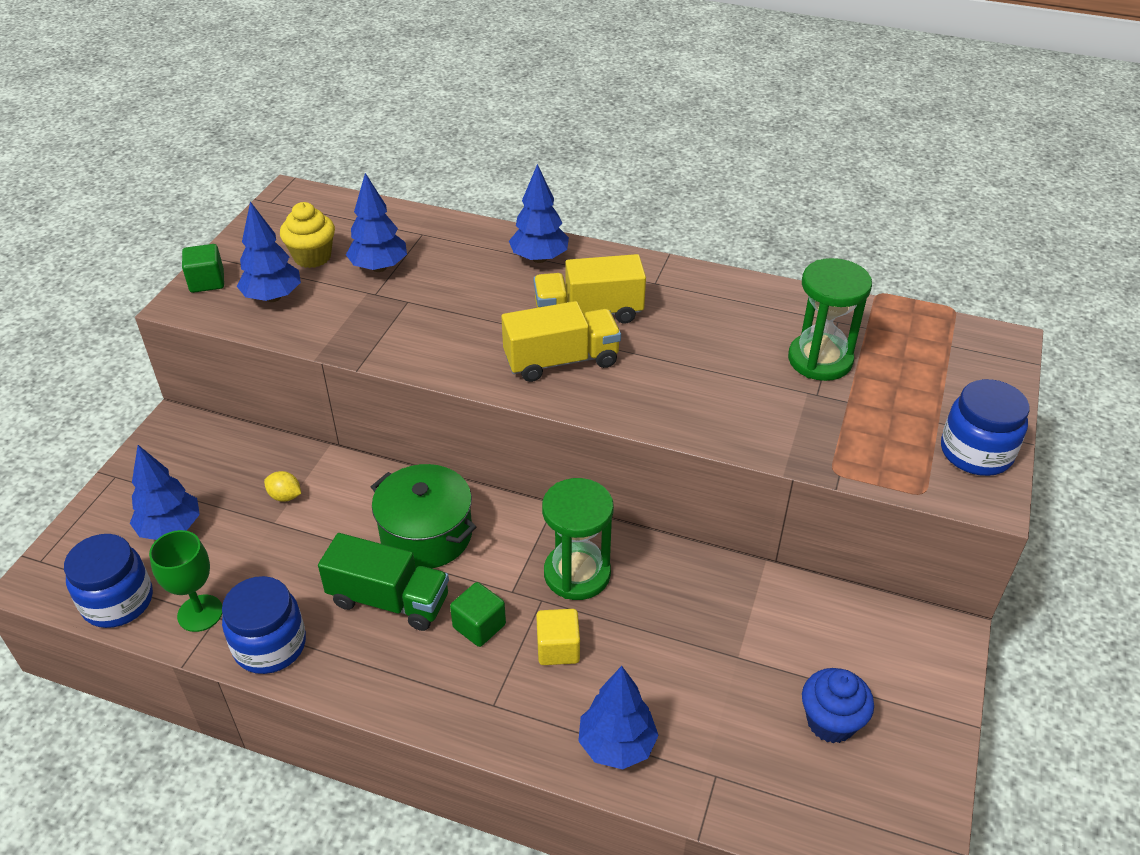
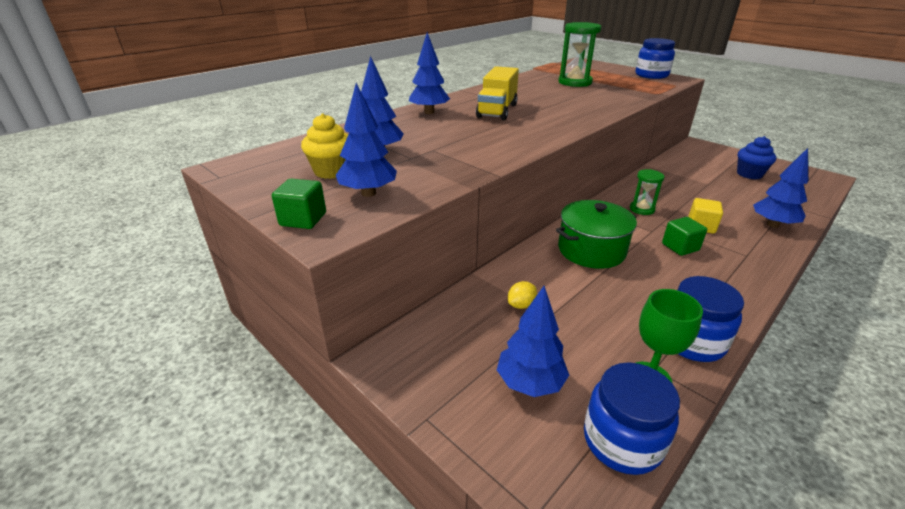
camera: 65 degrees left, 10 degrees down
(389, 600) = (651, 276): green truck -> none
(561, 361) = (537, 122): yellow truck -> none
(577, 574) = (642, 209): green hourglass -> green hourglass, size x0.59

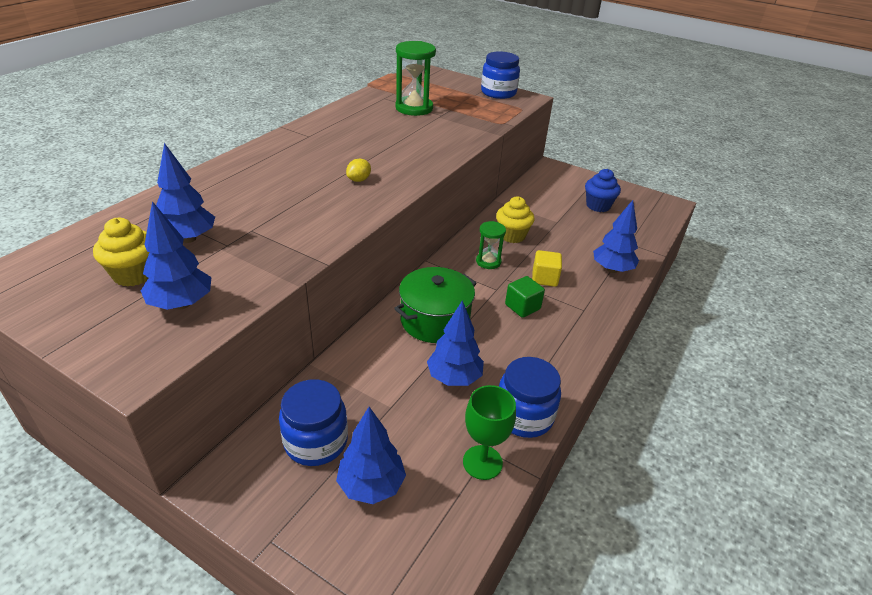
camera: 15 degrees left, 5 degrees up
(303, 219) = (110, 350): green cube -> none
(429, 112) = (244, 168): blue tree -> blue tree (454, 378)
(497, 111) = (324, 161): yellow truck -> none
(521, 305) = (362, 397): yellow lemon -> yellow lemon (359, 180)
(622, 441) = (455, 530): blue jar -> blue jar (316, 442)
(664, 191) = (512, 236): none -> yellow cupcake

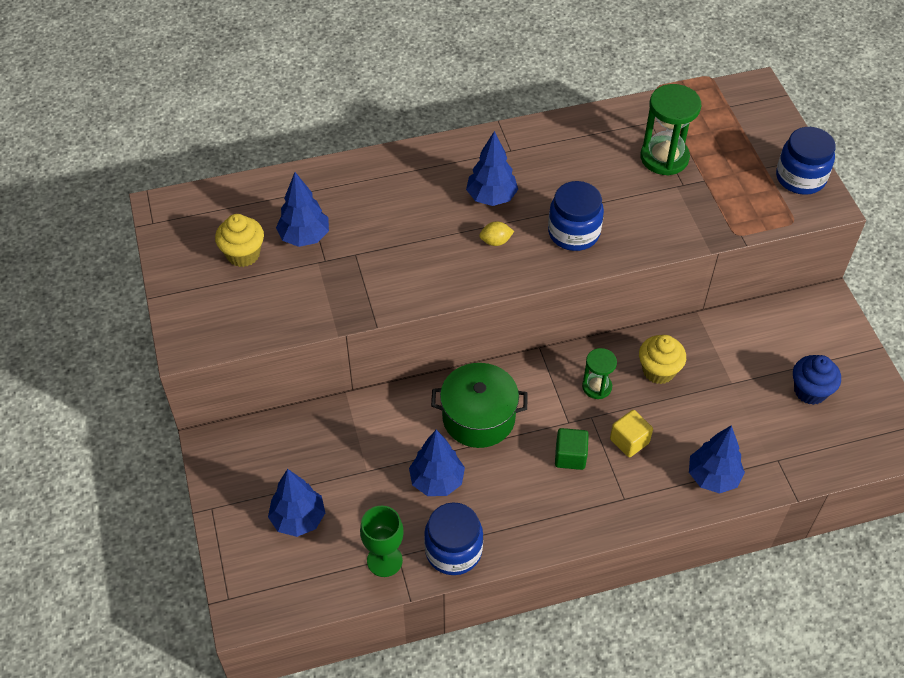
camera: 45 degrees right, 15 degrees up
(182, 304) = (251, 303): blue tree -> blue tree (491, 197)
(316, 442) = (293, 460): blue jar -> blue jar (573, 233)

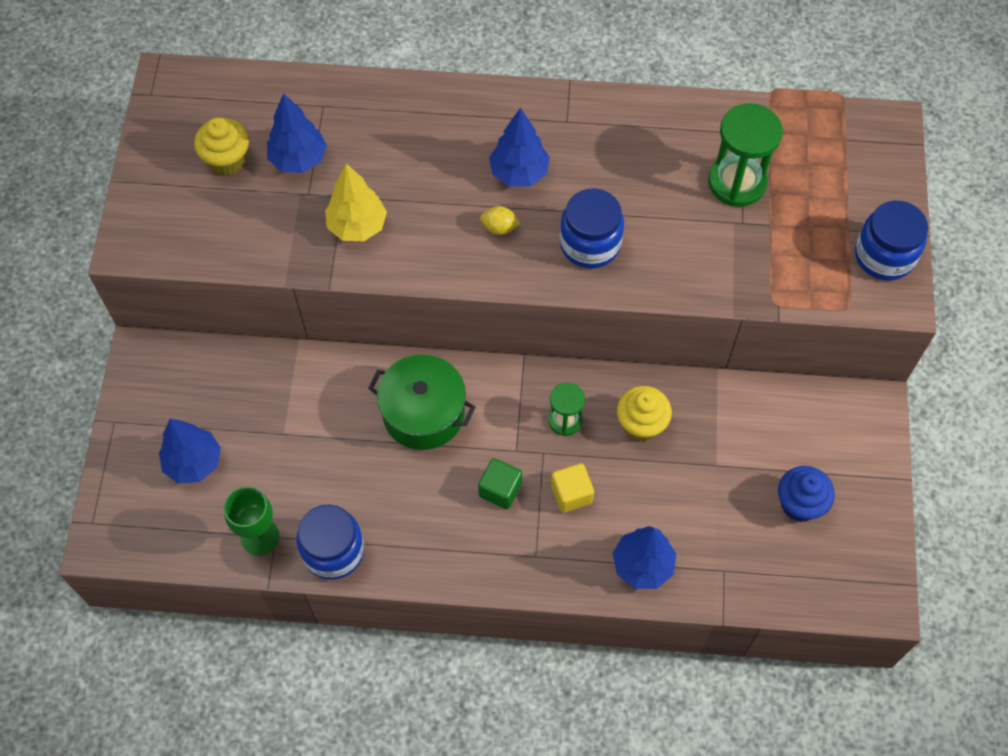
camera: 20 degrees right, 10 degrees up
(378, 273) = (357, 226): none -> yellow tree
(437, 481) = (349, 469): blue tree -> none

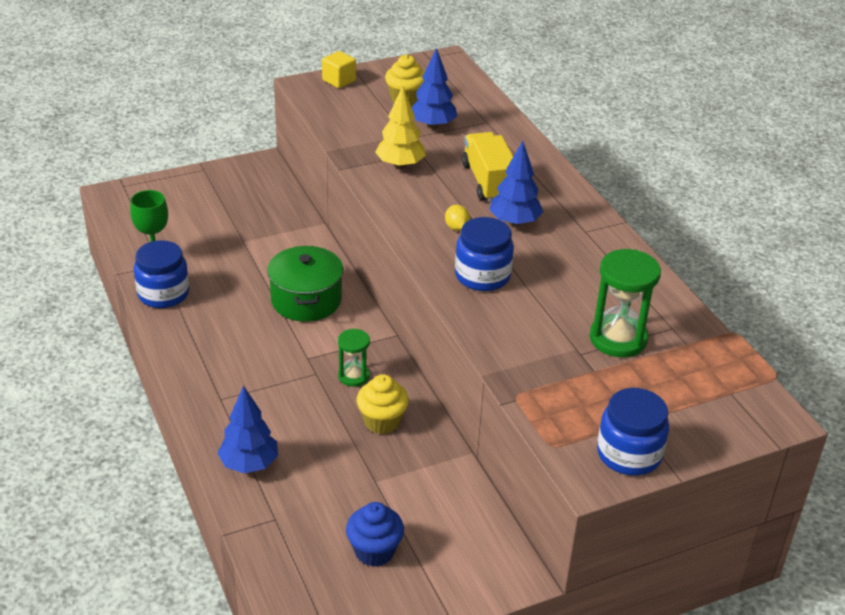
camera: 60 degrees right, 25 degrees down
(193, 462) = (194, 211): blue tree -> none
(436, 160) = (488, 182): none -> yellow truck
(500, 490) = (267, 360): green cube -> none
(571, 494) = (289, 401): yellow cube -> yellow cube (339, 80)

